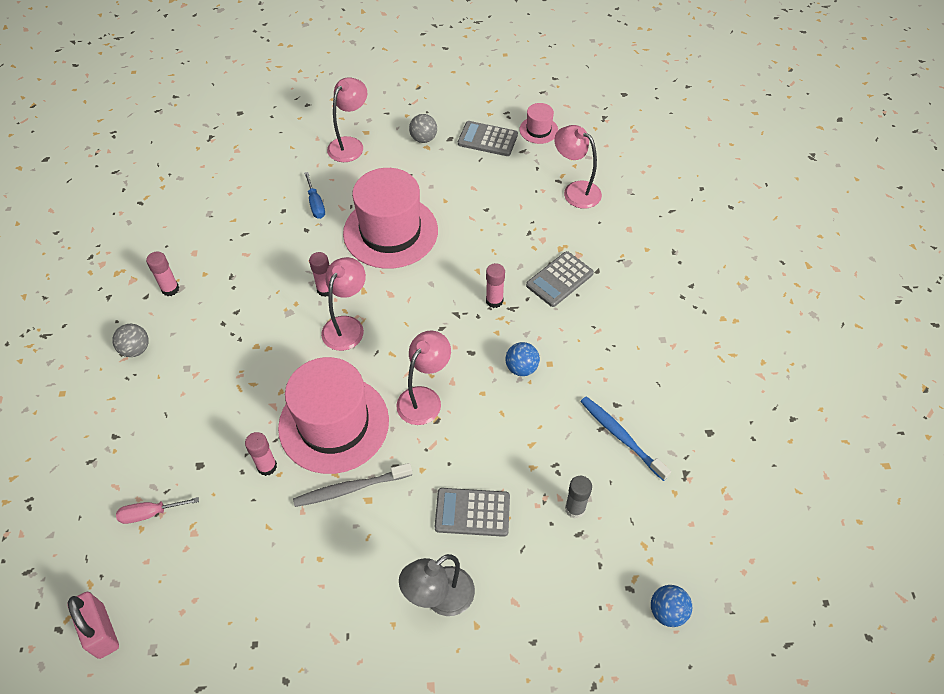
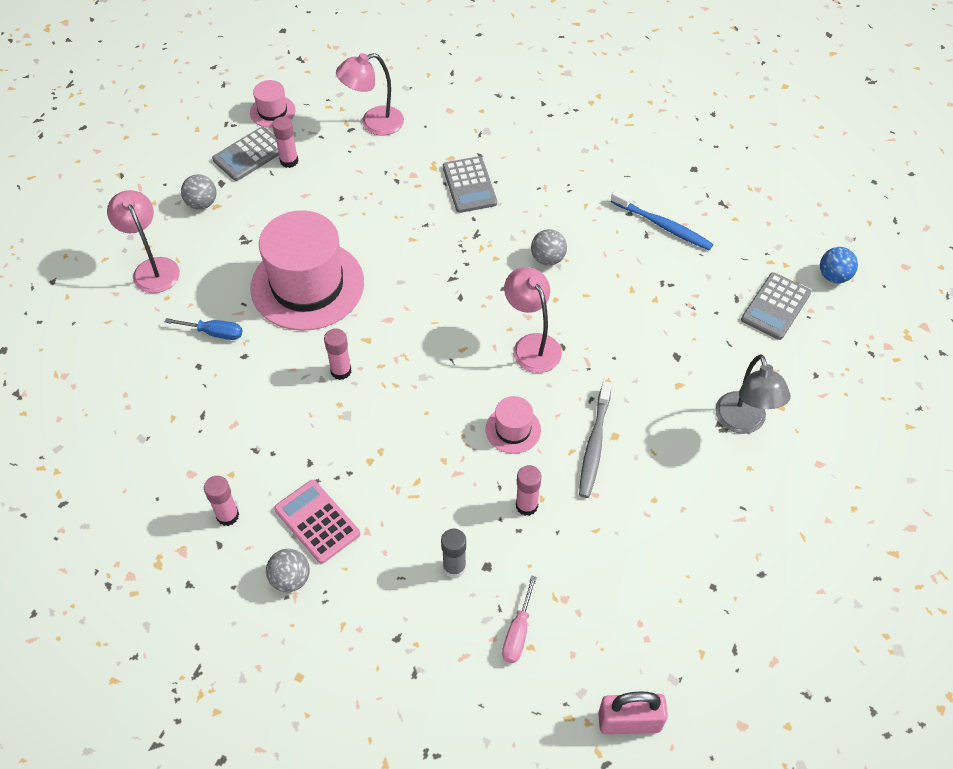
camera: 60 degrees left, 0 degrees up
(189, 341) = (317, 521): none -> pink calculator
(334, 424) = (513, 429): pink hat -> pink hat, size x0.45
(347, 326) = (402, 371): pink lamp -> none
(472, 512) = (674, 362): grey calculator -> grey calculator (775, 306)
(494, 301) = (458, 243): pink glue stick -> pink glue stick (289, 161)
(521, 368) = (548, 259): blue ball -> grey ball
(575, 509) = (712, 290): grey glue stick -> grey glue stick (454, 567)
(621, 437) = (663, 226): blue toothbrush -> blue toothbrush turned 135 degrees counterclockwise

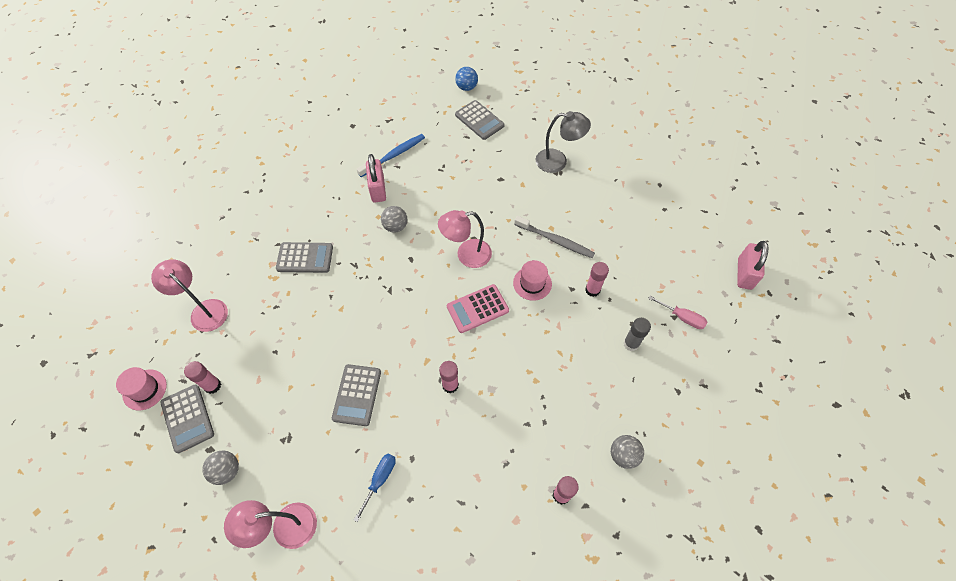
camera: 75 degrees left, 5 degrees up
(307, 285) = (357, 395): pink hat -> grey calculator
(317, 521) = (579, 427): pink calculator -> pink calculator (477, 308)
(373, 123) = (204, 310): pink lamp -> pink lamp turned 135 degrees clockwise
(599, 225) = (378, 189): none -> pink padlock

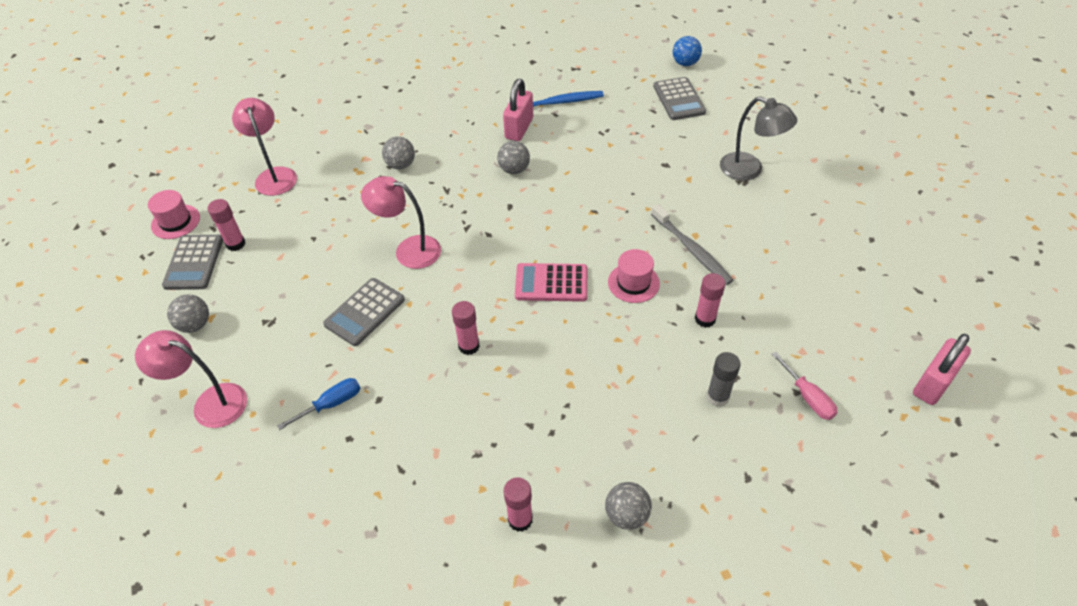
camera: 30 degrees right, 10 degrees down
(305, 258) = (401, 165): grey calculator -> grey ball
(466, 255) = (574, 225): pink lamp -> pink lamp (408, 250)

